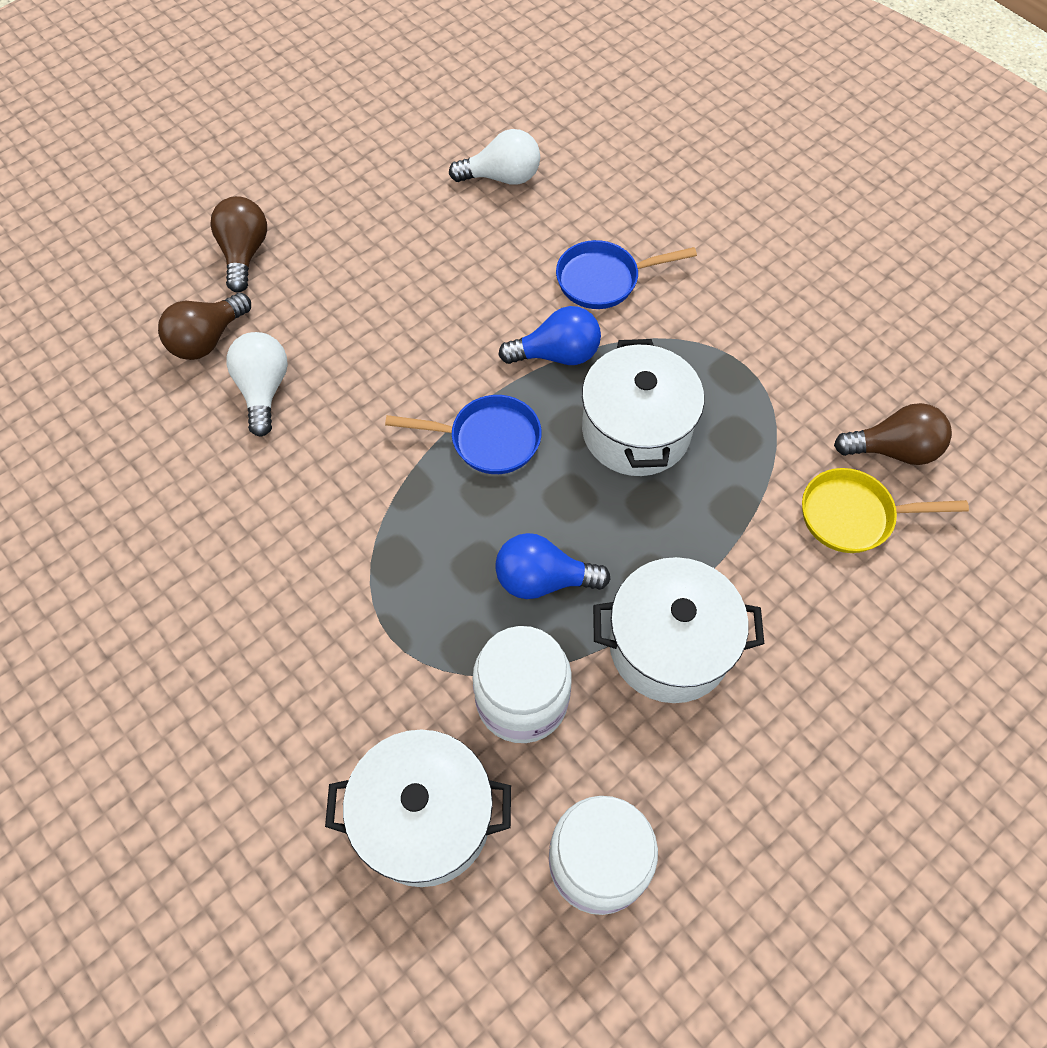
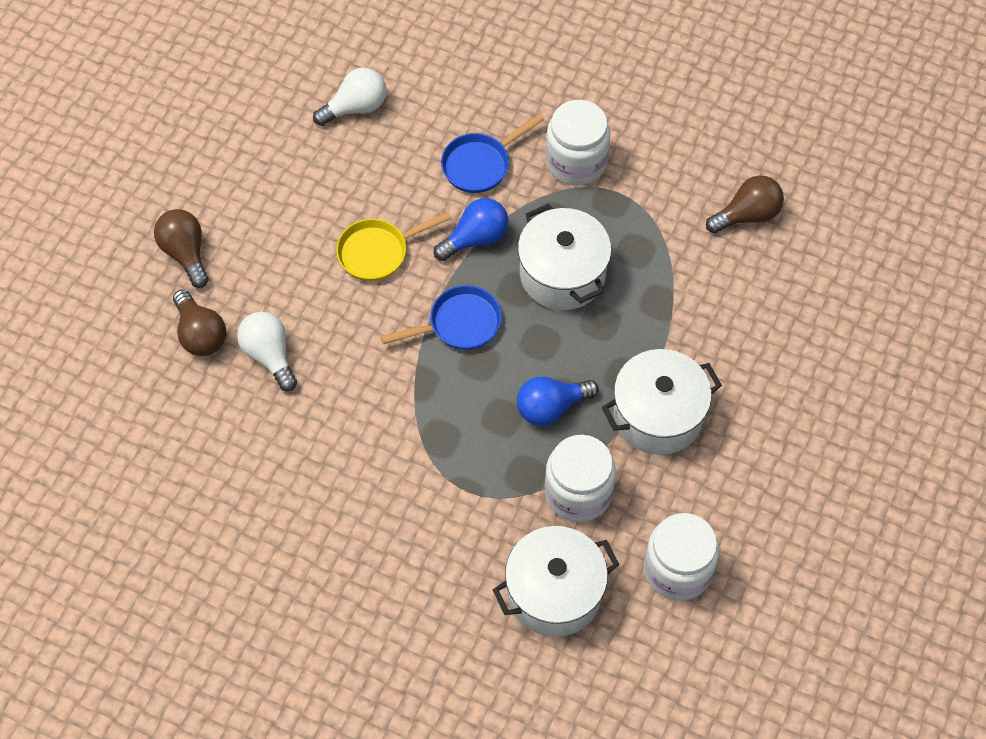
camera: 25 degrees left, 0 degrees up
(207, 339) = (200, 334): brown light bulb -> brown light bulb turned 45 degrees counterclockwise
(713, 316) = (576, 161): none -> white jar
(853, 516) = (740, 274): yellow pan -> yellow pan (378, 252)

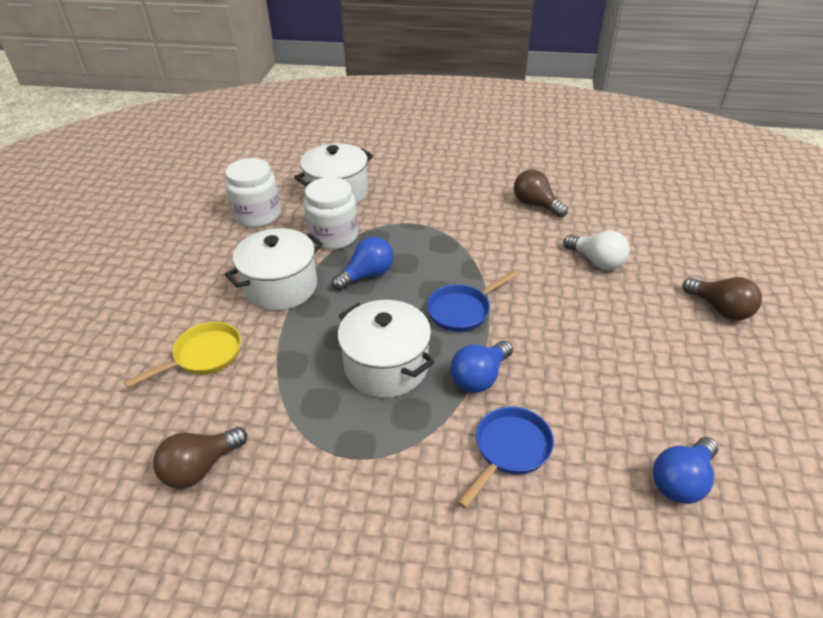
camera: 165 degrees right, 20 degrees down
(200, 334) = (657, 263): brown light bulb -> brown light bulb (535, 204)
(356, 107) = (681, 481): white light bulb -> blue light bulb
(378, 252) = (561, 346): yellow pan -> yellow pan (203, 356)
(576, 161) = (405, 480): white jar -> none

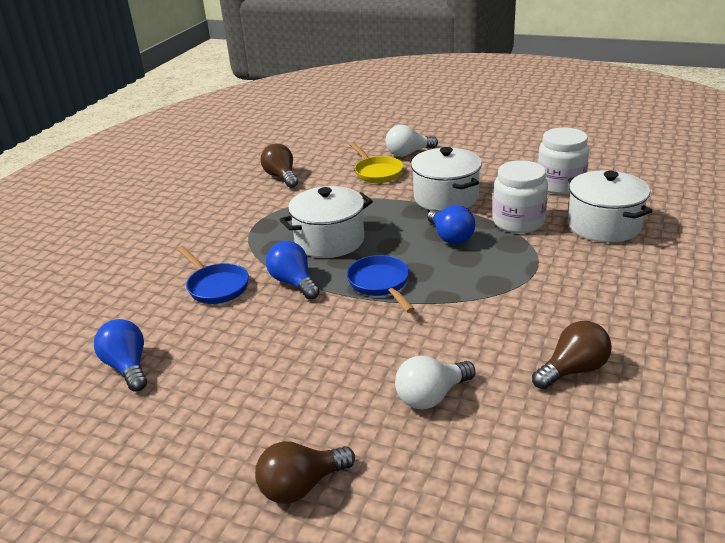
camera: 105 degrees right, 10 degrees down
(148, 334) = (408, 153): none -> white light bulb

